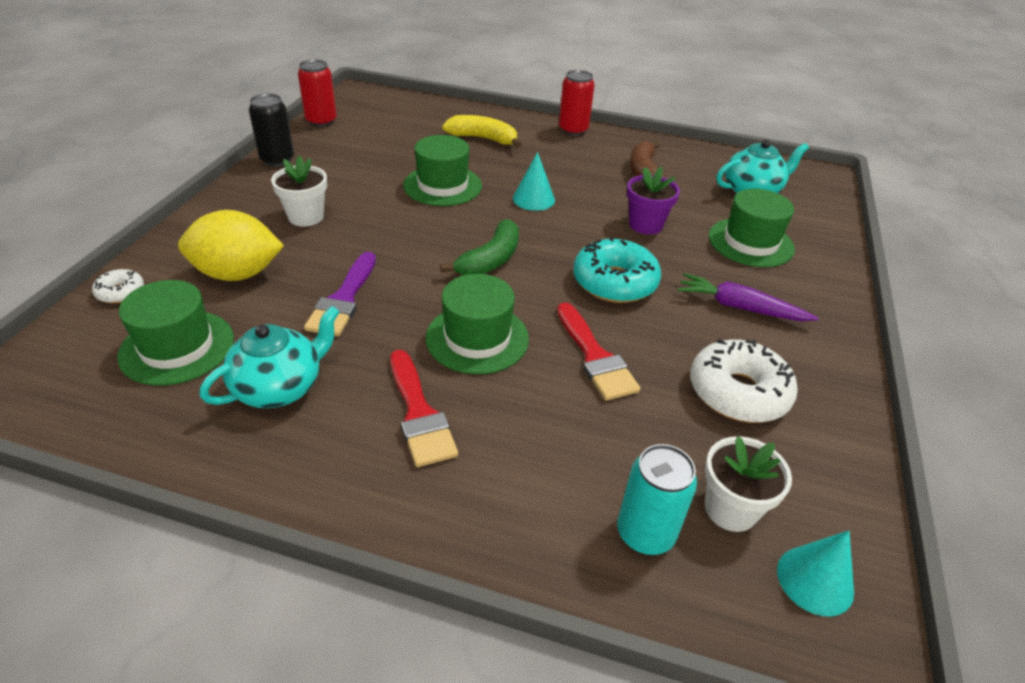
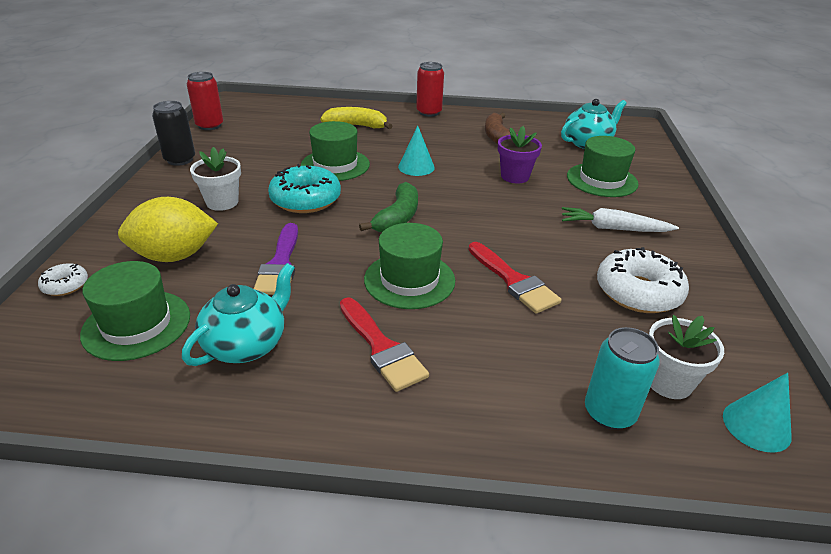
camera: 10 degrees left, 5 degrees down
(614, 282) = (507, 222): turquoise donut -> turquoise donut (305, 199)
(740, 307) = (613, 228): purple carrot -> white carrot

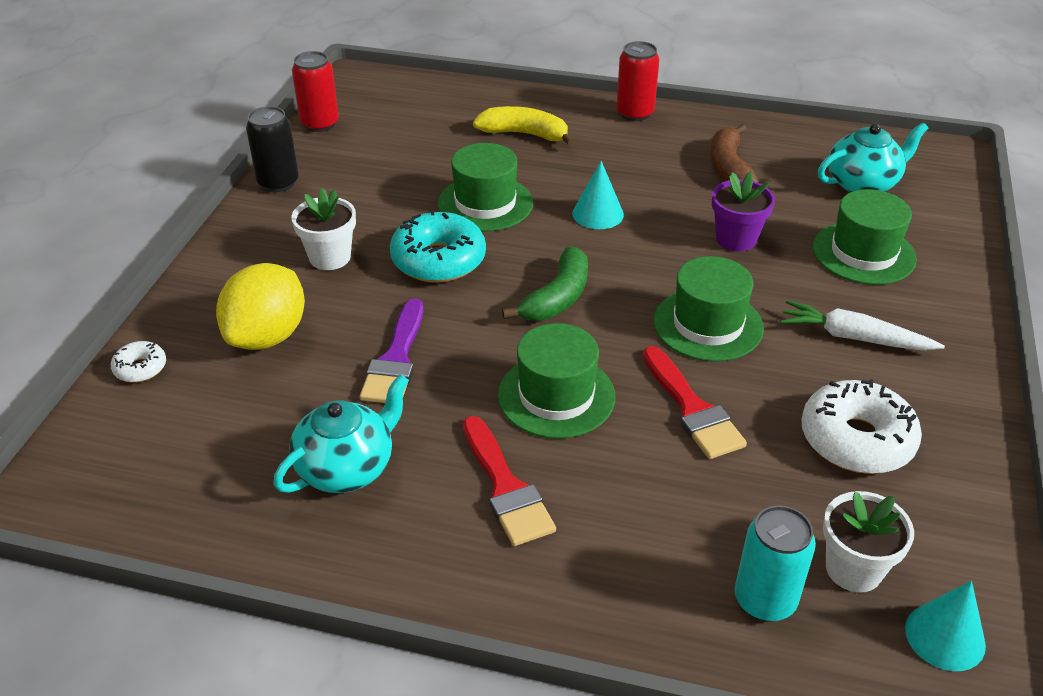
camera: 10 degrees right, 5 degrees up
(137, 325) = (222, 429): green hat -> green hat (708, 324)
(174, 256) = (267, 336): yellow lemon -> yellow lemon turned 60 degrees counterclockwise

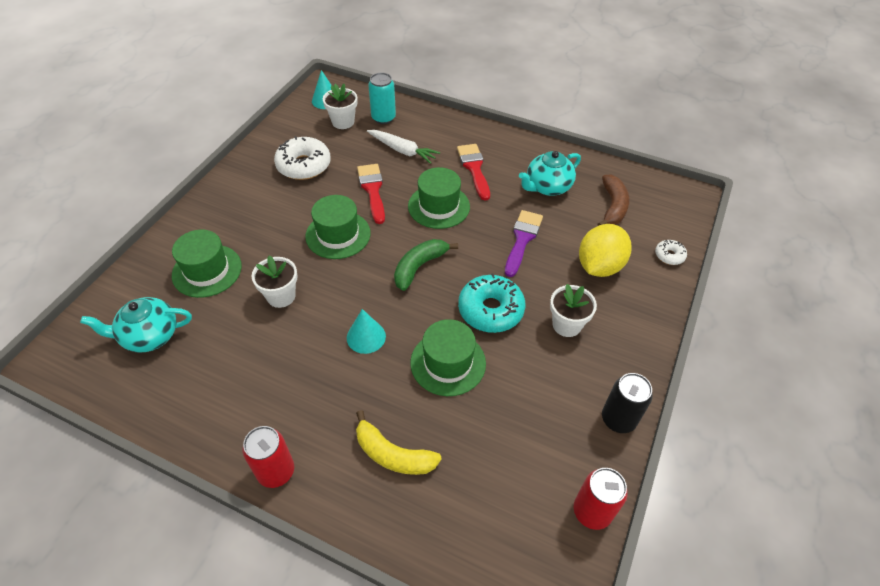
camera: 170 degrees left, 10 degrees up
(729, 168) = (238, 373): brown banana -> brown banana (613, 207)
(736, 239) = (281, 296): purple flower pot -> white flower pot
(854, 337) = (262, 215): white carrot -> white carrot (402, 151)

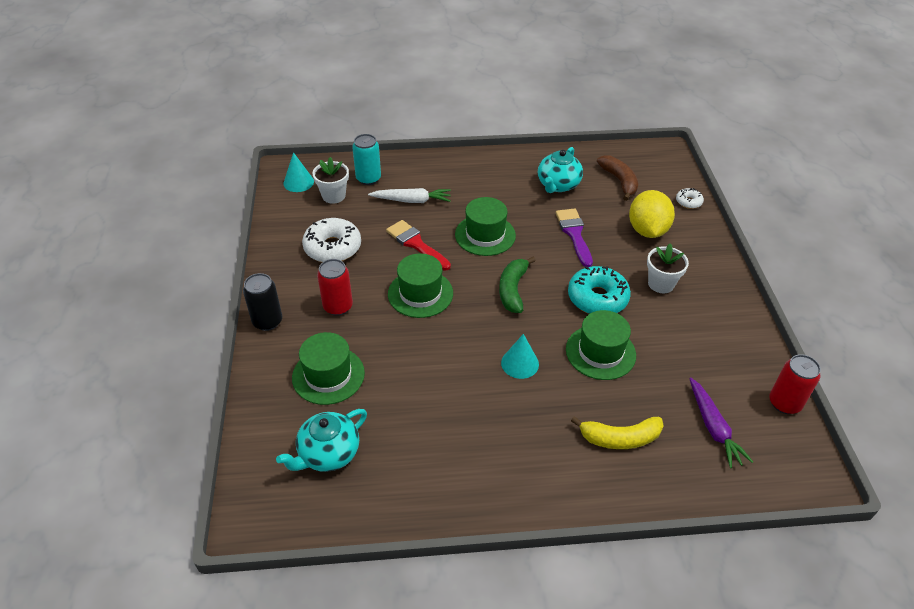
camera: 30 degrees left, 5 degrees down
(276, 471) = (543, 499): red can -> red can (338, 306)
(281, 296) = (418, 365): white flower pot -> none
(474, 168) = (486, 192): red brush -> none
(493, 495) = (713, 427): none -> purple carrot
(618, 419) = (750, 333): black can -> black can (267, 321)

